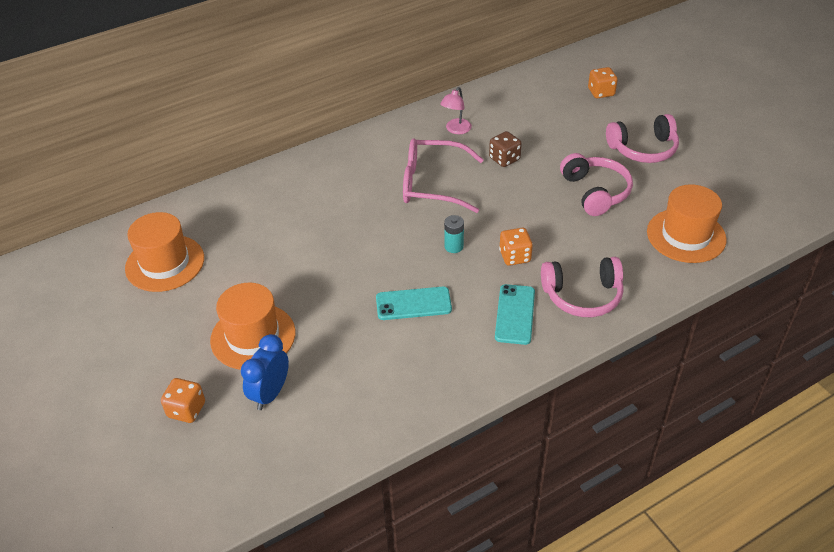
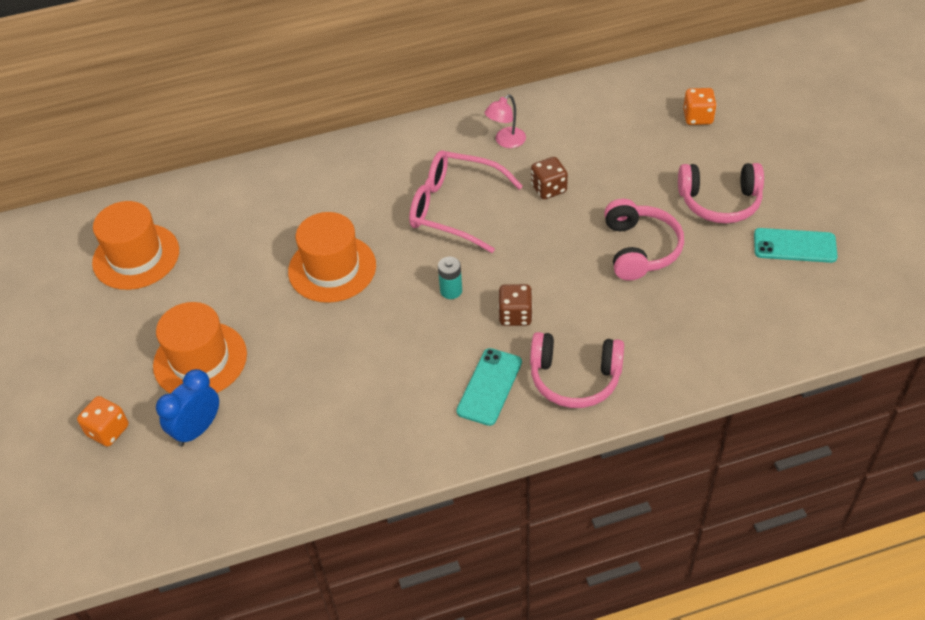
camera: 15 degrees right, 5 degrees up
(413, 304) = (382, 353): turquoise phone -> turquoise phone (794, 246)
(515, 256) = (515, 315): orange dice -> brown dice
(686, 235) = (726, 324): orange hat -> orange hat (332, 268)

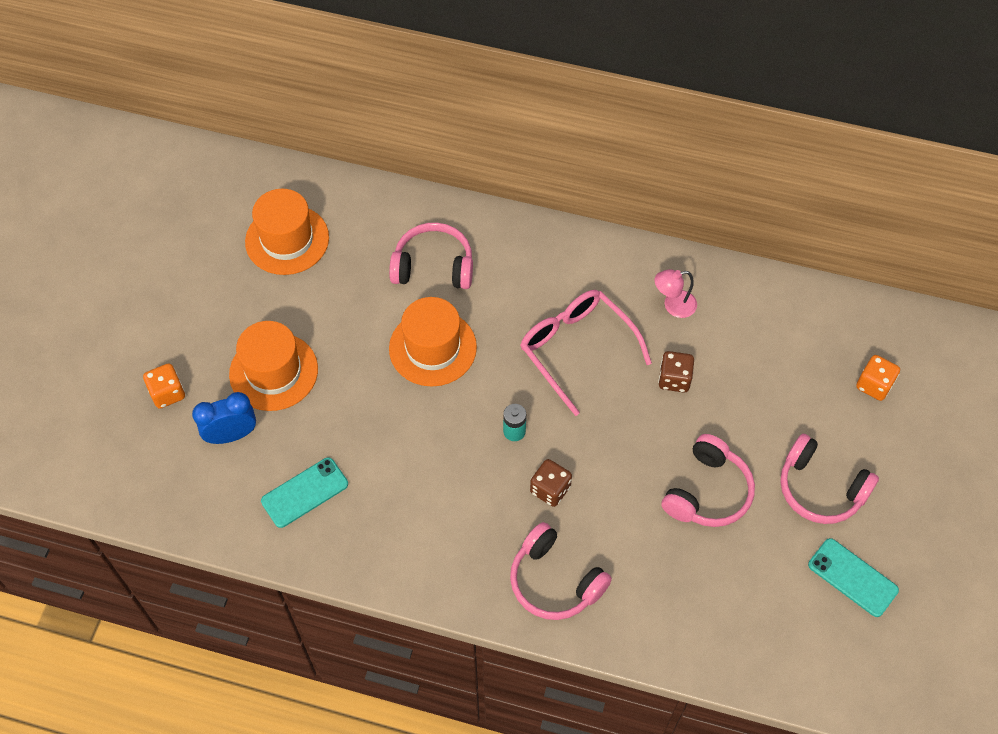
camera: 30 degrees right, 10 degrees up
(286, 211) = (433, 266): none -> pink headphones
(489, 387) = (479, 543): turquoise phone -> turquoise phone (305, 492)

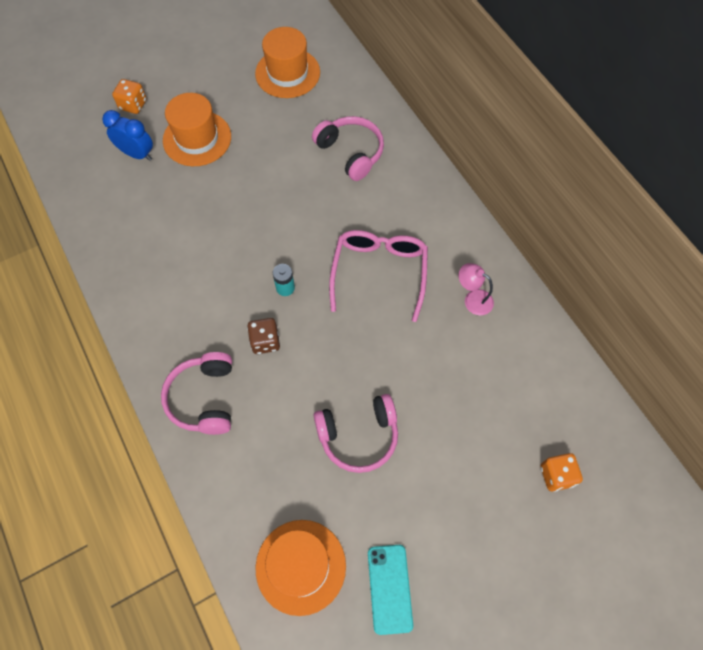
camera: 45 degrees right, 5 degrees up
(305, 492) = (135, 218): turquoise phone -> none
(432, 348) = (296, 198): orange hat -> orange hat (300, 566)
(674, 379) = (419, 345): brown dice -> none
(820, 488) = (436, 507): pink headphones -> none

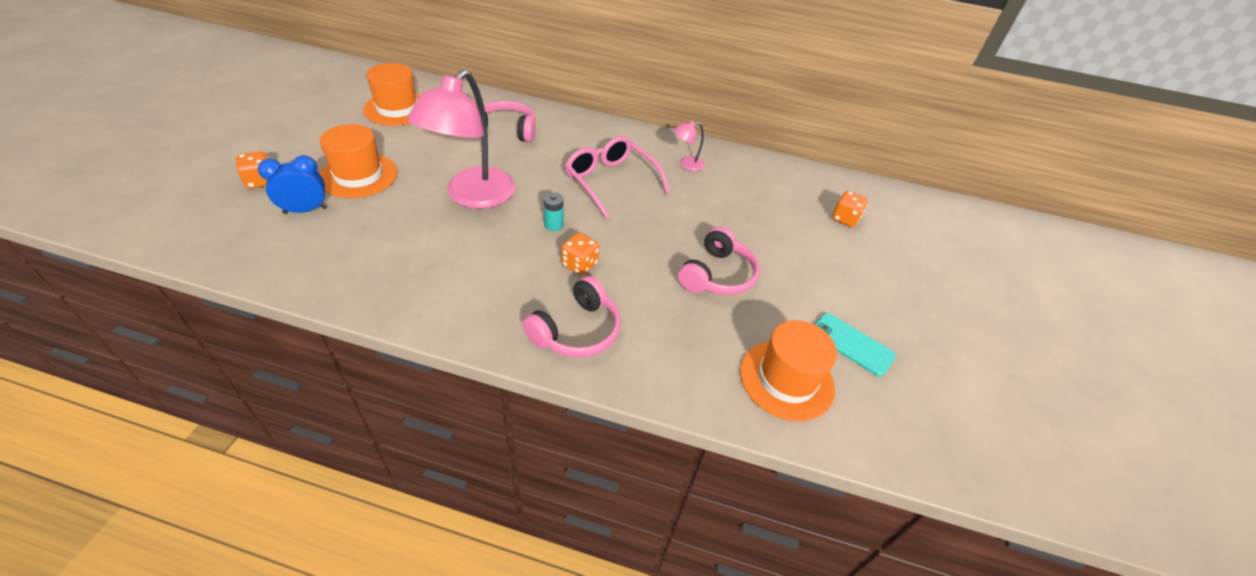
camera: 50 degrees left, 20 degrees down
(204, 398) = (576, 330): pink headphones -> pink headphones turned 90 degrees counterclockwise
(255, 215) = (472, 196): none -> pink lamp
(265, 341) = (579, 264): brown dice -> orange dice

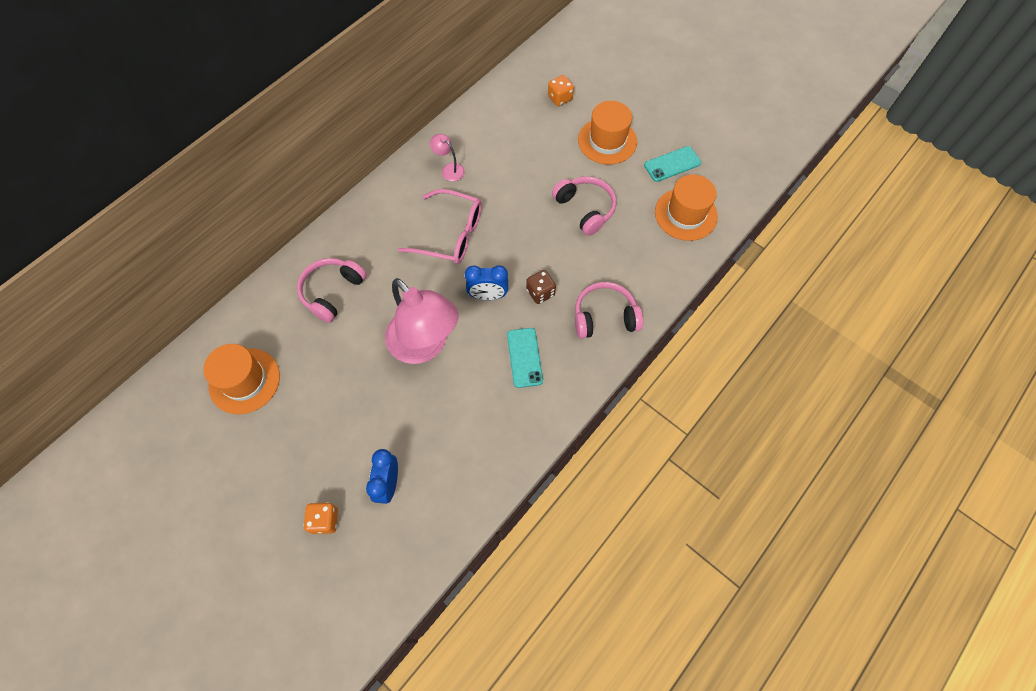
camera: 60 degrees left, 20 degrees up
(358, 175) = (352, 433): orange hat -> orange hat (607, 141)
(487, 272) = (524, 357): none -> turquoise phone
(553, 225) = (488, 295): turquoise battery -> blue clock
(576, 330) = (604, 317): pink headphones -> pink headphones turned 75 degrees counterclockwise
(579, 264) = (540, 292): orange dice -> brown dice
(611, 182) = (450, 234): pink glasses -> pink glasses turned 150 degrees counterclockwise
(686, 164) = (449, 169): pink lamp -> pink lamp turned 120 degrees clockwise

